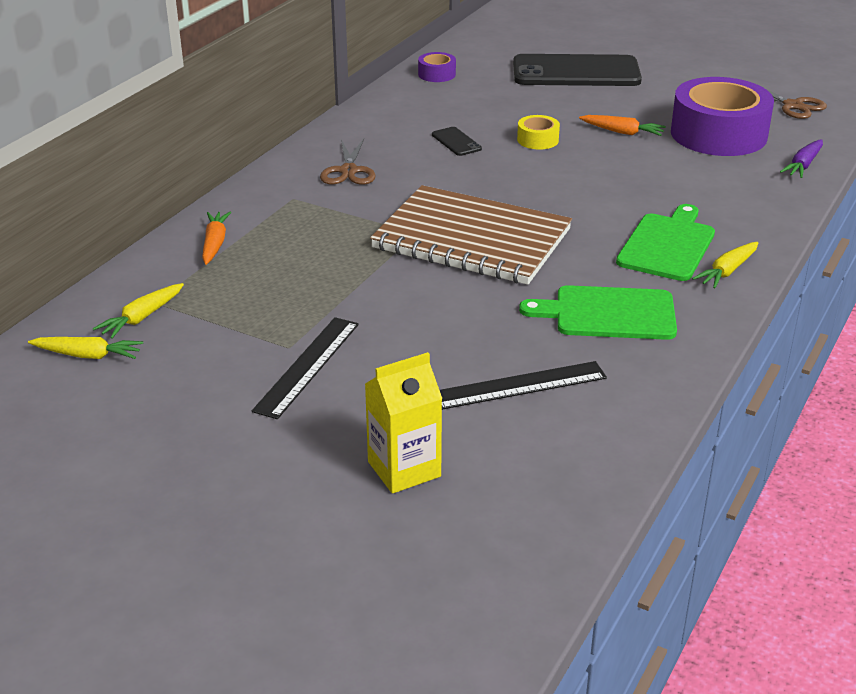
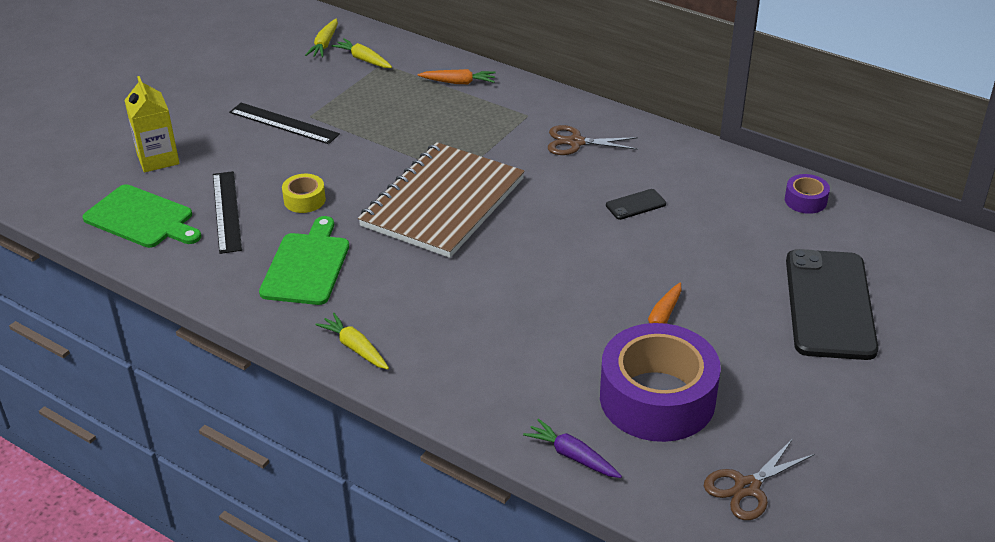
camera: 95 degrees right, 5 degrees up
(537, 140) = (640, 257): yellow tape -> yellow tape (304, 200)
(667, 245) = (410, 316): green cutting board -> green cutting board (141, 218)

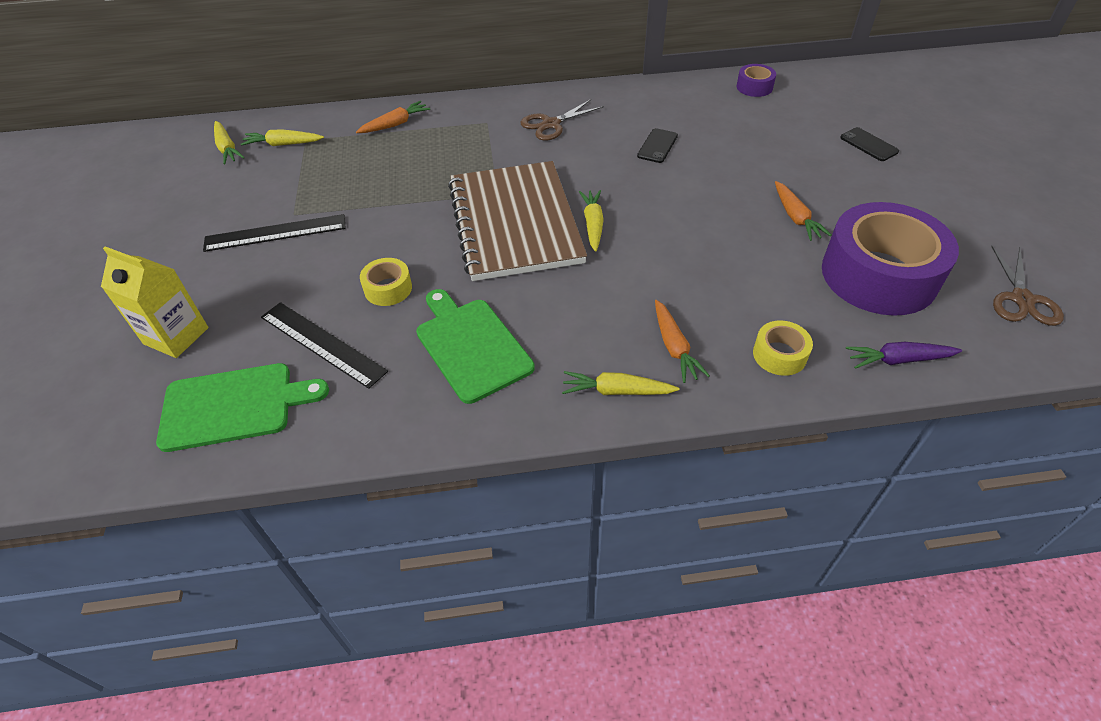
camera: 40 degrees left, 10 degrees up
(430, 347) = (674, 347): none -> orange carrot
(493, 397) = (779, 355): none -> yellow tape
(495, 235) = (593, 224): none -> yellow carrot
(829, 304) = (868, 145): black phone -> black phone, size x0.41

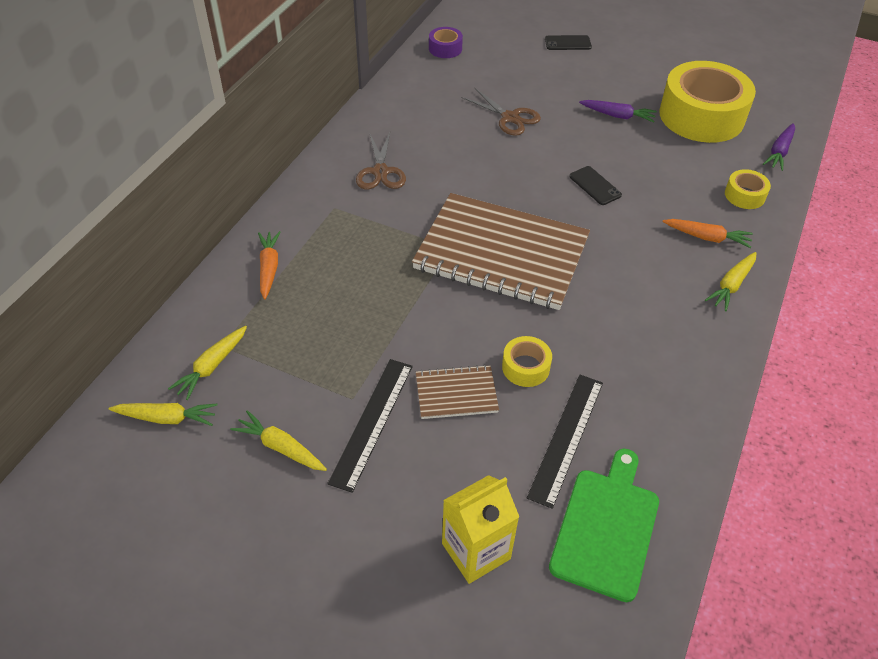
camera: 60 degrees left, 0 degrees up
(322, 344) = (566, 438): black ruler -> black ruler turned 45 degrees counterclockwise
(332, 262) = (456, 393): none -> brown notebook
(471, 346) = (635, 342): green cutting board -> none
(593, 224) = (542, 212): yellow carrot -> yellow carrot (280, 447)
(657, 146) = (473, 132): black phone -> black phone (595, 186)
(795, 217) = (617, 116): orange carrot -> purple carrot
(878, 275) = (701, 116): purple tape -> yellow tape
(1022, 299) = (760, 79): brown scissors -> brown scissors (510, 118)

